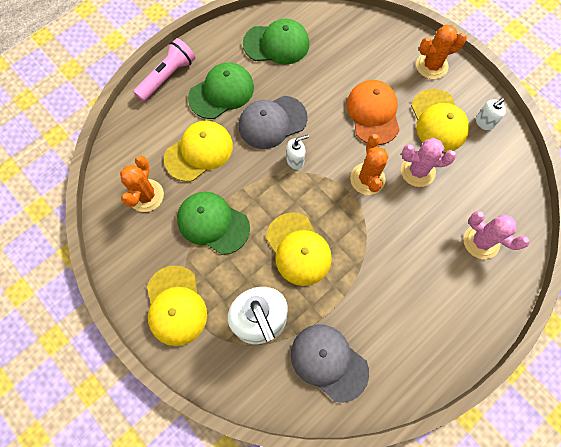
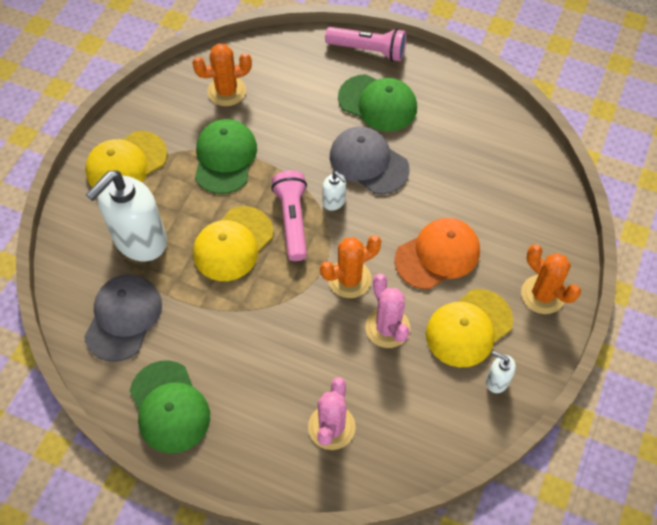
camera: 65 degrees right, 10 degrees down
(199, 152) = (297, 113): yellow cap -> none
(276, 44) = (470, 127): green cap -> green cap (169, 407)
(298, 196) = (292, 220): none -> pink flashlight

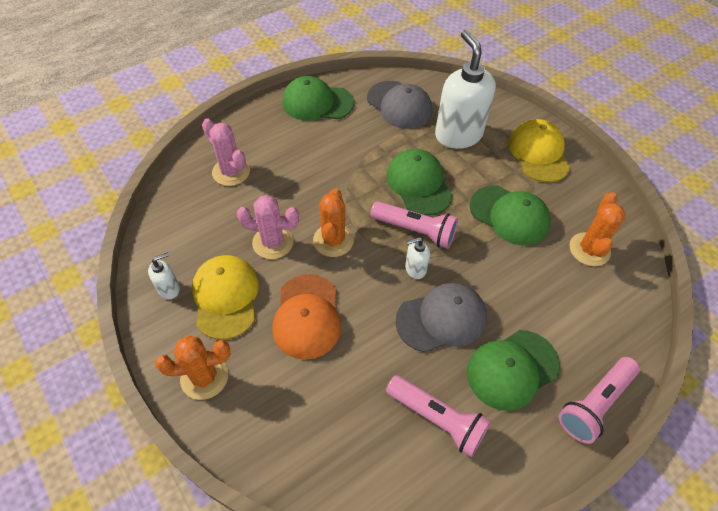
camera: 120 degrees right, 5 degrees down
(233, 244) = (419, 184): yellow cap -> green cap
(450, 131) = (437, 419): none -> pink flashlight

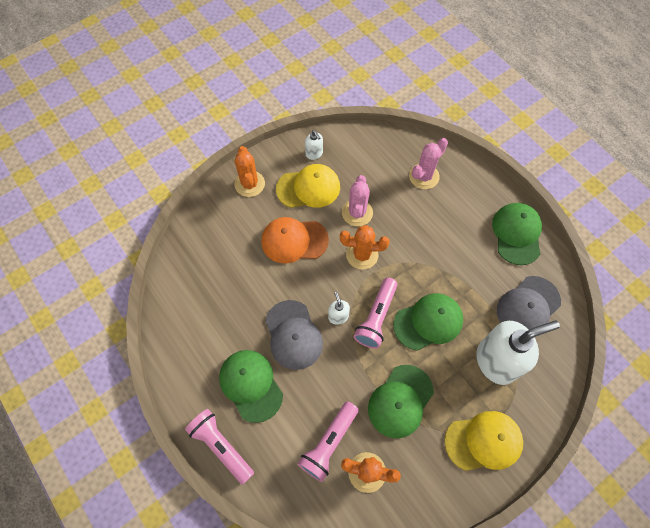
camera: 90 degrees right, 10 degrees up
(437, 419) = (215, 328): pink flashlight -> pink flashlight (328, 443)

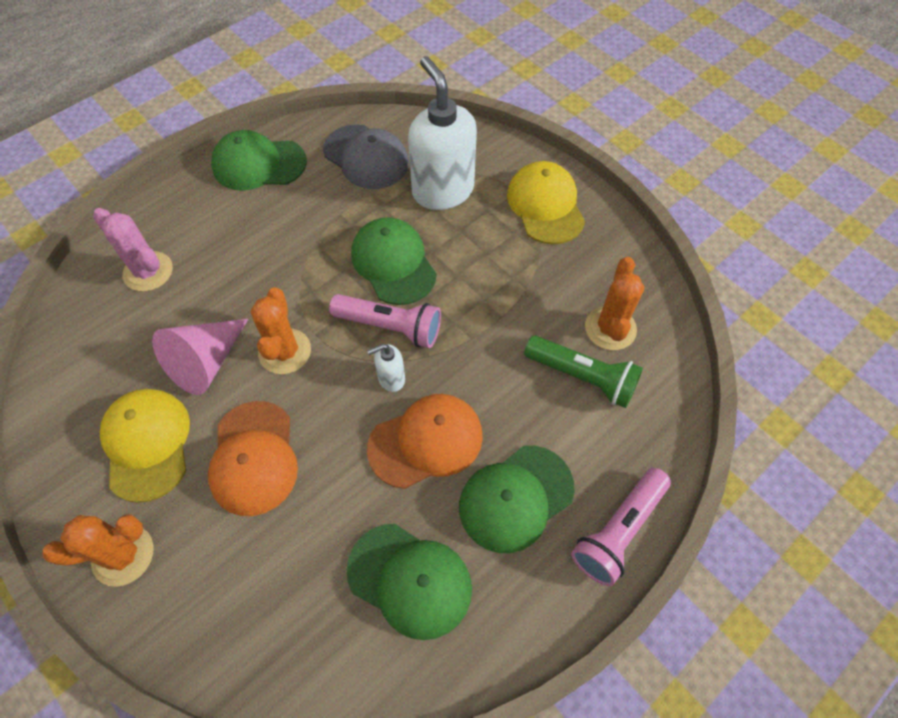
camera: 95 degrees left, 5 degrees down
(293, 335) = (426, 441): grey cap -> orange cap
(314, 153) = (72, 441): white soap dispenser -> none
(328, 443) = (583, 377): pink flashlight -> green flashlight
(357, 213) = (206, 363): pink cactus -> pink cone
(400, 401) = (509, 293): green cap -> green cap (410, 580)

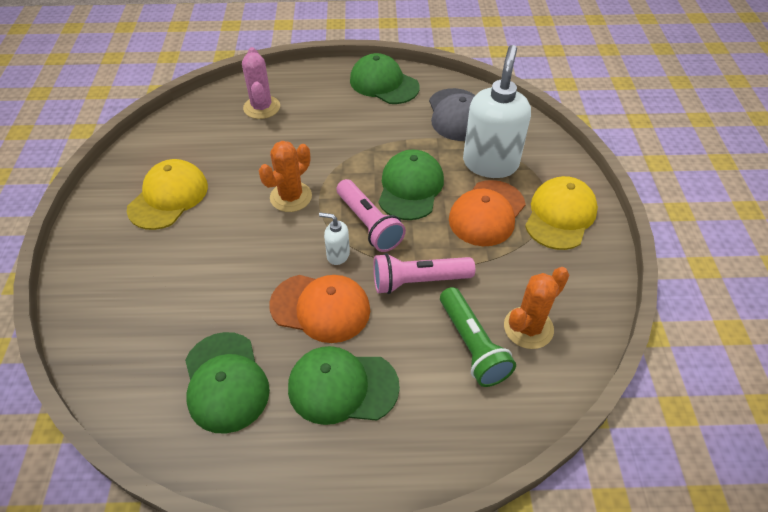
camera: 40 degrees right, 10 degrees down
(123, 555) = (99, 246): orange cactus -> none
(206, 363) = (242, 175): pink cone -> none
(254, 458) = (213, 244): orange cap -> orange cap (487, 213)
(618, 531) = (392, 466): pink flashlight -> pink flashlight (418, 281)

